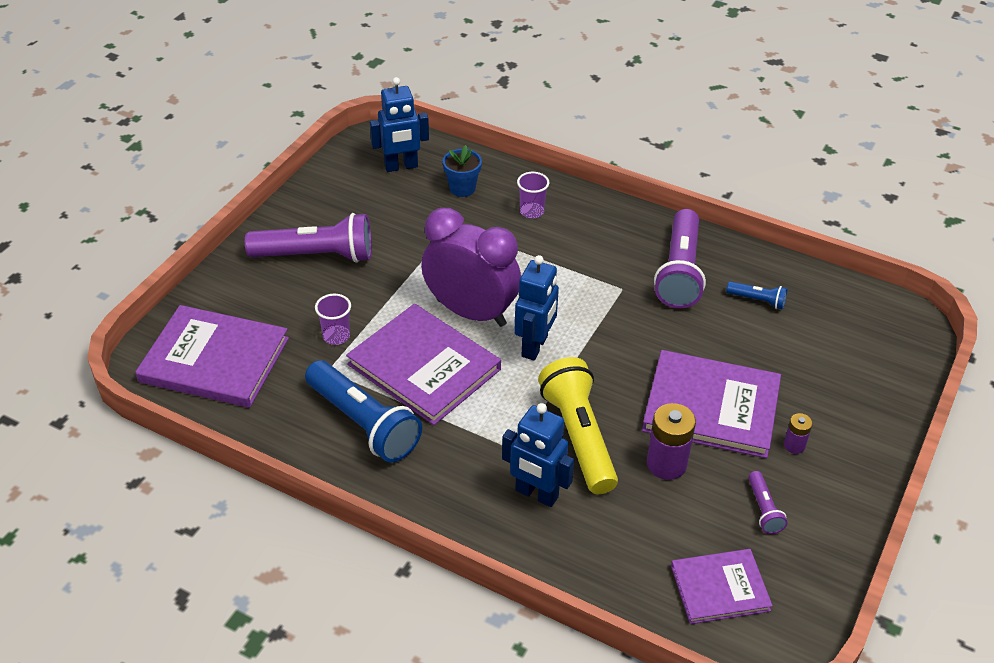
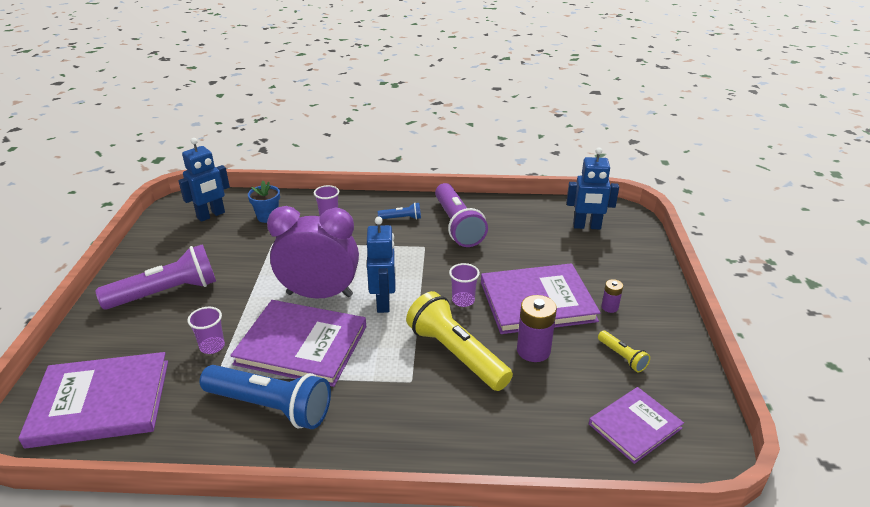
camera: 25 degrees left, 10 degrees down
(536, 494) = (450, 409): blue robot -> blue robot (587, 226)
(625, 375) = (463, 300): none -> purple cup
(757, 300) = (520, 227): blue flashlight -> blue flashlight (401, 218)
(763, 509) = (622, 357): purple flashlight -> yellow flashlight

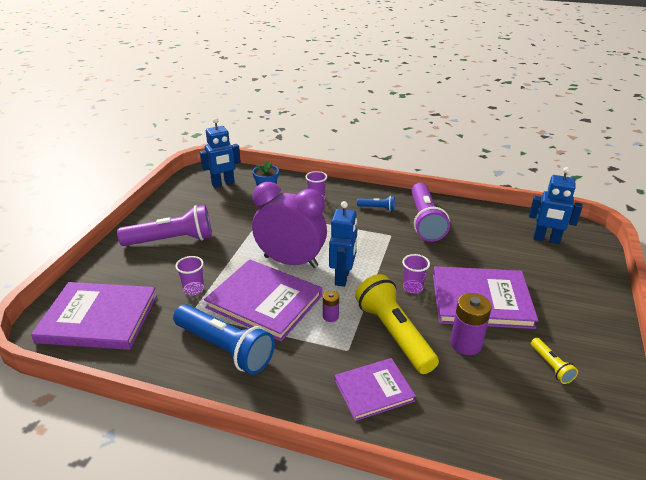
camera: 15 degrees right, 0 degrees up
(609, 307) = (550, 317): purple battery -> purple battery (330, 316)
(634, 426) = (547, 434): purple book -> purple book (373, 390)

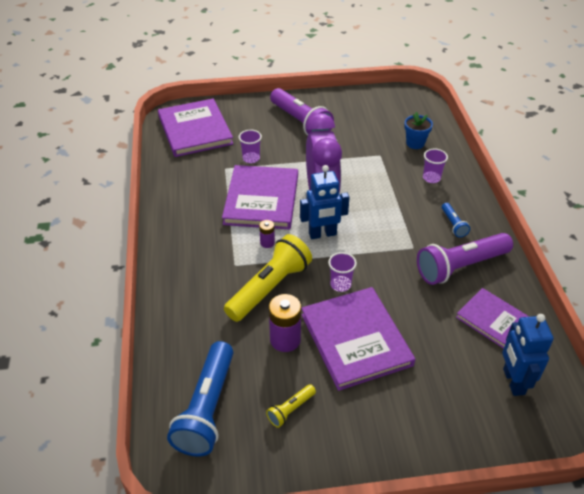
camera: 65 degrees right, 10 degrees up
(223, 184) = (403, 114): blue robot -> none
(225, 348) = (200, 199): blue flashlight -> blue flashlight (207, 408)
(373, 390) = (199, 292): purple book -> purple book (492, 319)

